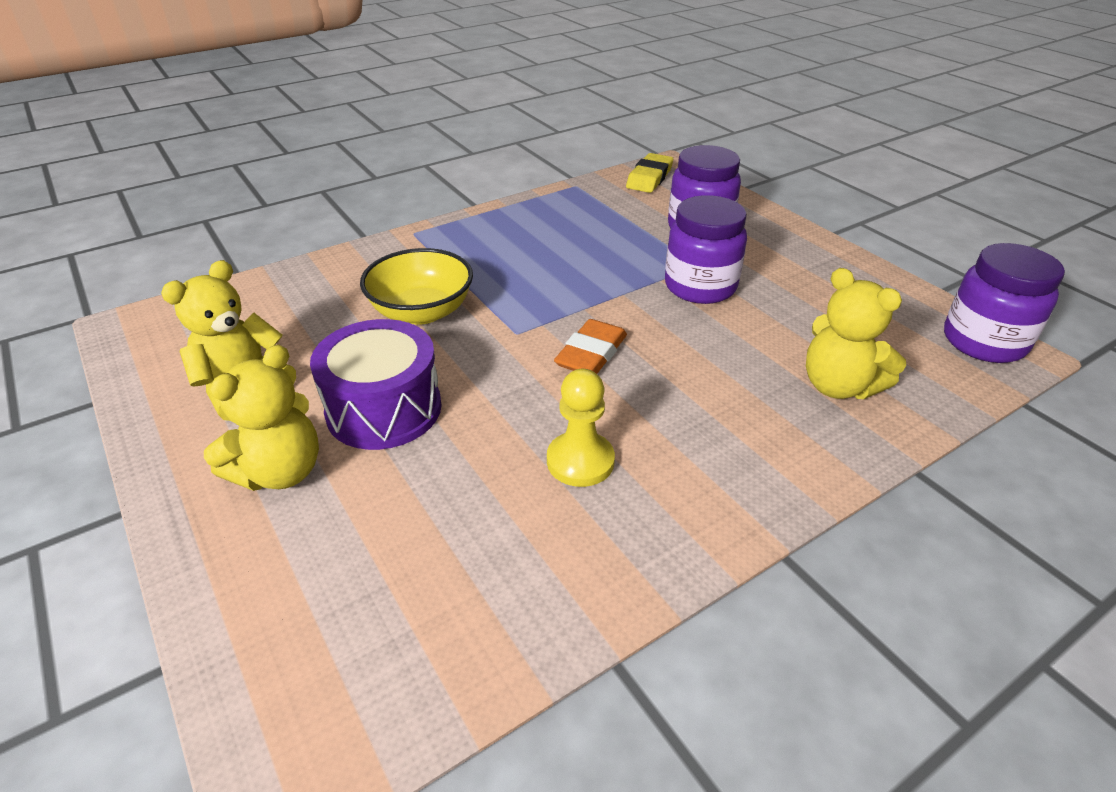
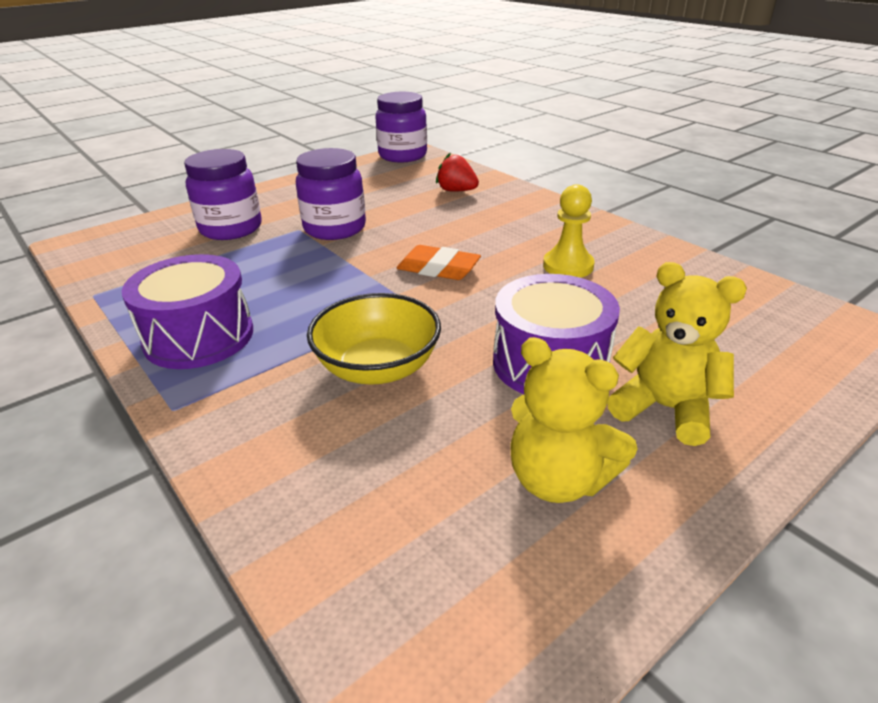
camera: 95 degrees left, 5 degrees down
(499, 233) = (199, 336): none -> purple drum
(649, 178) = (101, 253): yellow eraser -> none
(838, 386) = (456, 191): yellow teddy bear -> red strawberry

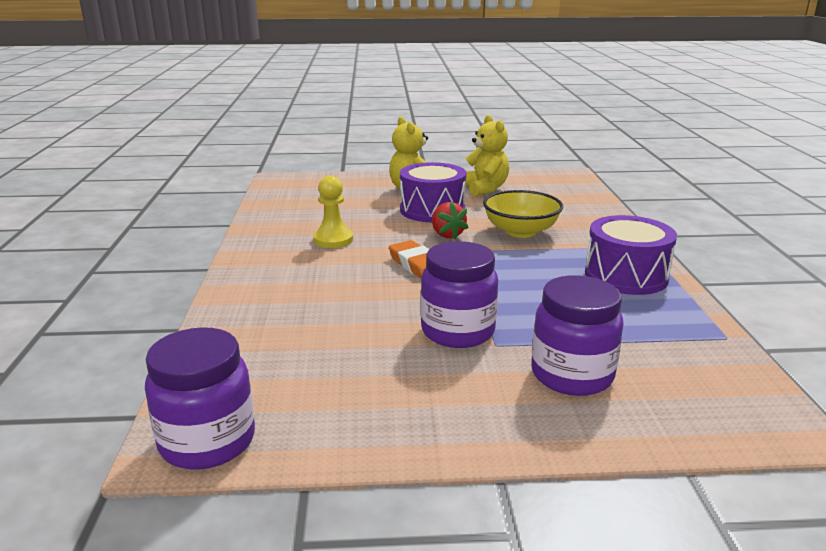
camera: 145 degrees left, 10 degrees down
(456, 191) = (273, 334): red strawberry -> red strawberry (447, 235)

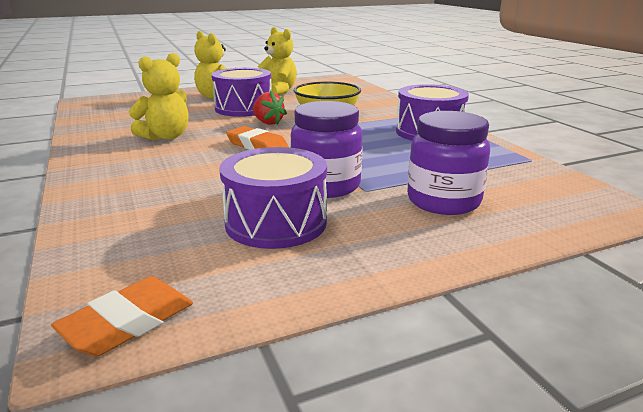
camera: 20 degrees left, 0 degrees up
(207, 442) = (128, 322): purple jar -> orange eraser
(333, 240) = (166, 137): yellow pawn -> yellow teddy bear
(382, 367) = (276, 222): none -> purple drum

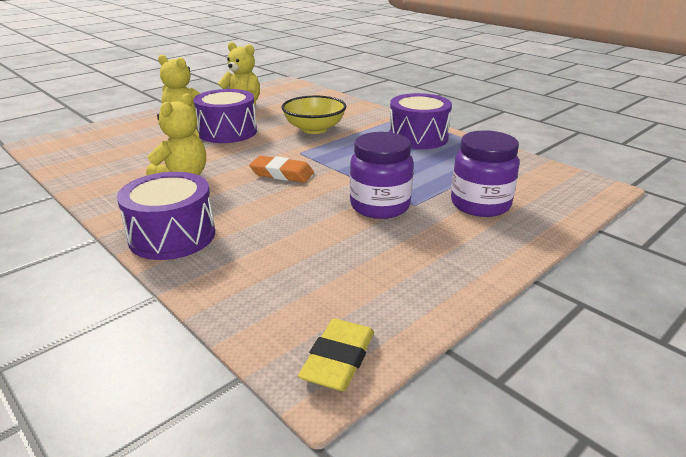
camera: 20 degrees left, 5 degrees up
(128, 322) = (338, 359): orange eraser -> yellow eraser
(268, 122) = (268, 146): red strawberry -> none
(276, 222) = (370, 249): purple drum -> purple drum (172, 236)

